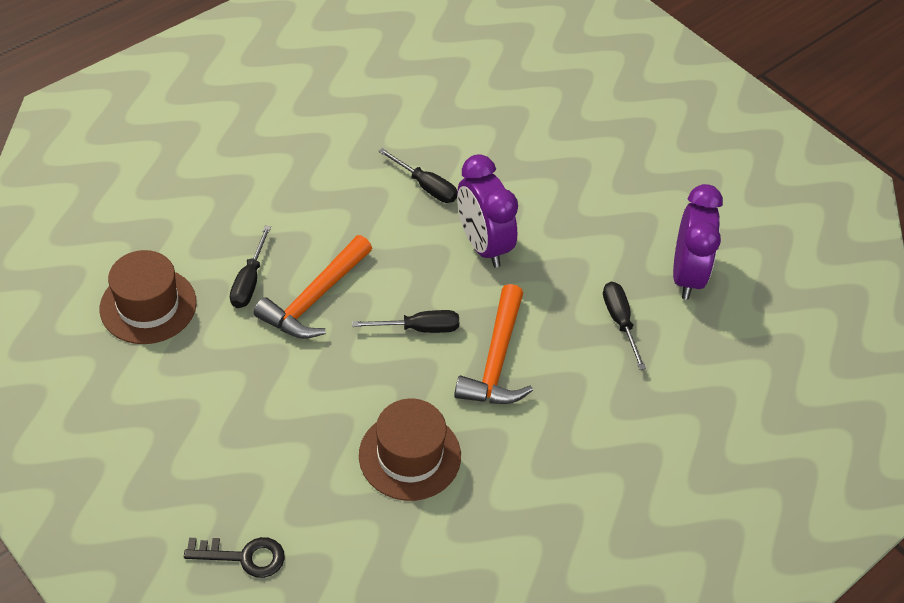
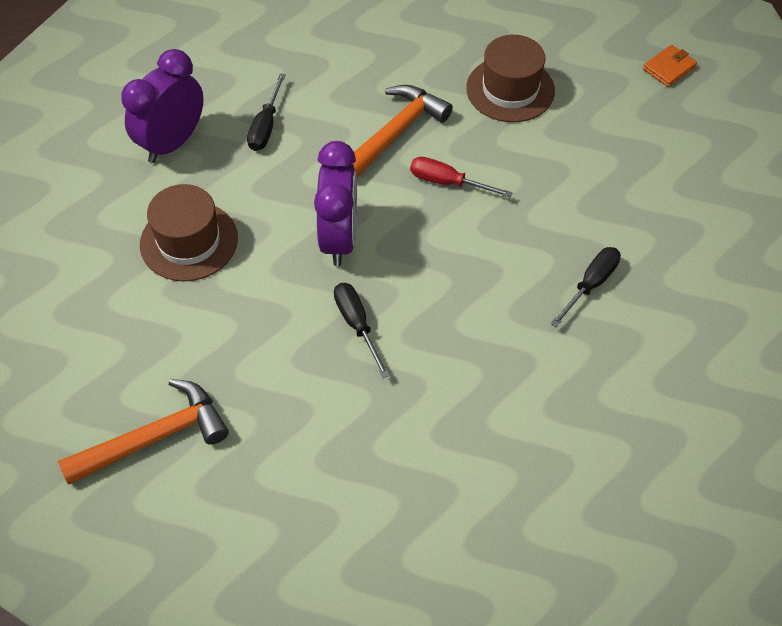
camera: 150 degrees left, 5 degrees up
(148, 305) = (700, 295): brown hat -> brown hat (189, 241)
(244, 557) = (669, 68): black key -> orange wallet
(315, 298) = (532, 244): orange hammer -> orange hammer (155, 437)
(419, 328) = (447, 182): black screwdriver -> red screwdriver

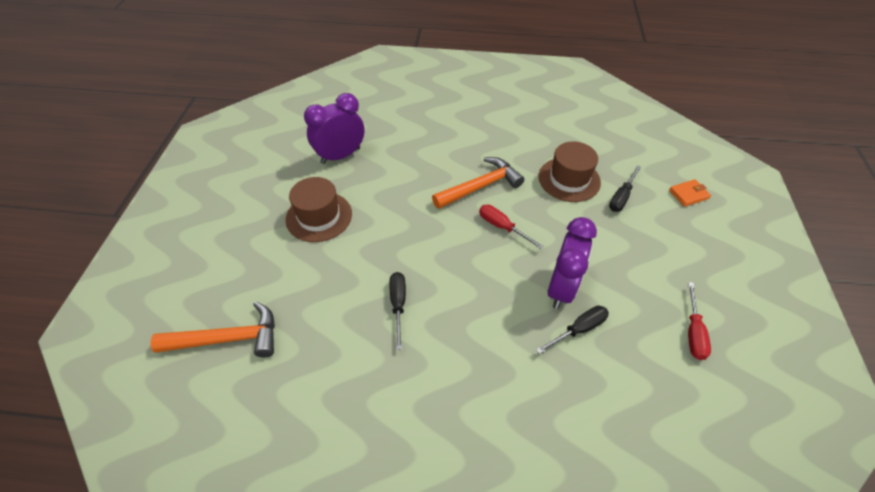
camera: 20 degrees right, 5 degrees down
(266, 126) = (401, 161): black screwdriver -> black screwdriver (621, 197)
(339, 238) = (413, 243): purple clock -> purple clock (561, 288)
(722, 246) = (693, 332): none -> red screwdriver

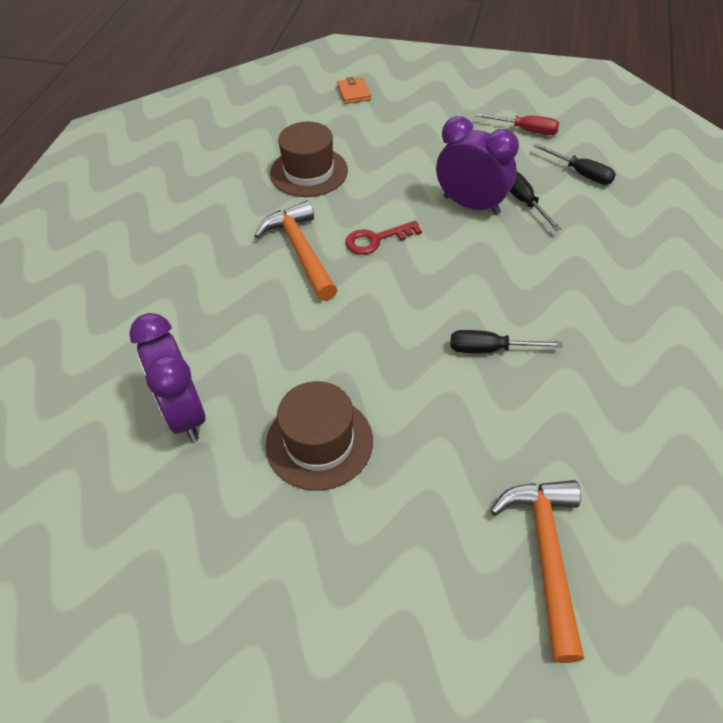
camera: 80 degrees left, 0 degrees up
(502, 227) = (376, 240): red screwdriver -> red key
(621, 197) = (347, 138): black screwdriver -> black screwdriver (580, 173)

